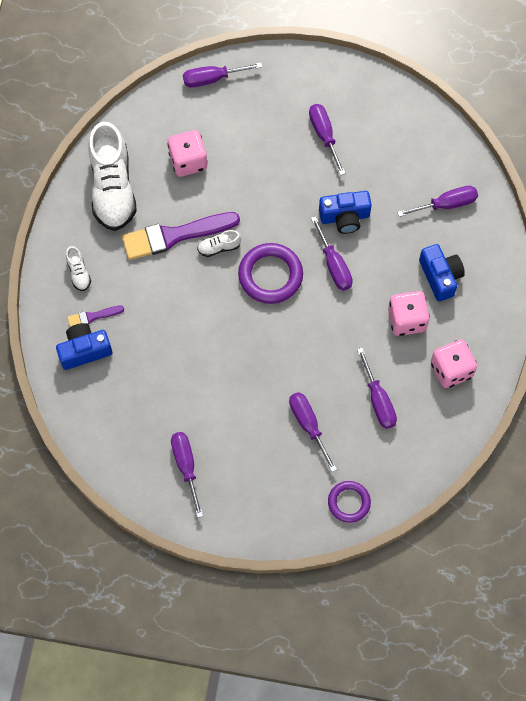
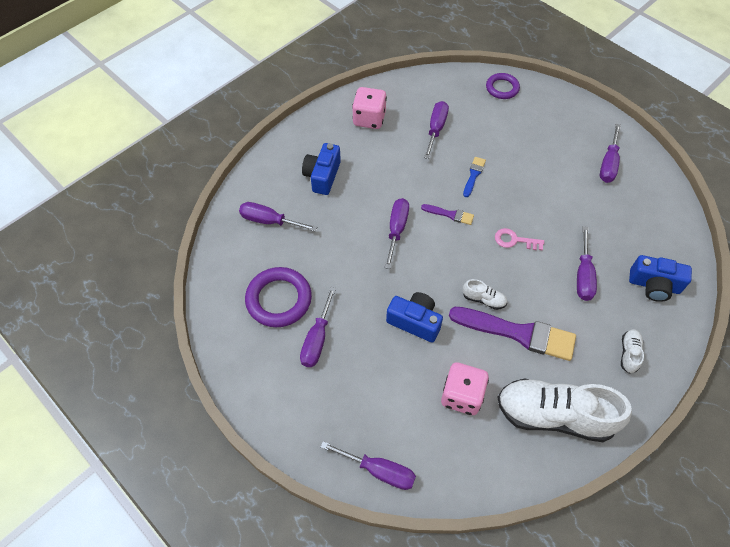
camera: 145 degrees left, 10 degrees down
(92, 317) = (633, 308): purple brush -> purple brush (450, 214)
(113, 189) = (554, 415): white shoe -> white shoe turned 105 degrees counterclockwise
(226, 320) = (515, 240): none -> pink key
(270, 275) = (454, 252): purple ring -> purple ring (279, 299)
(306, 367) = (473, 175): none -> blue brush
(308, 425) = (498, 141): purple screwdriver -> purple screwdriver (583, 275)
(345, 217) = (358, 260): blue camera -> blue camera (415, 321)
(406, 320) = (373, 163): pink dice -> none

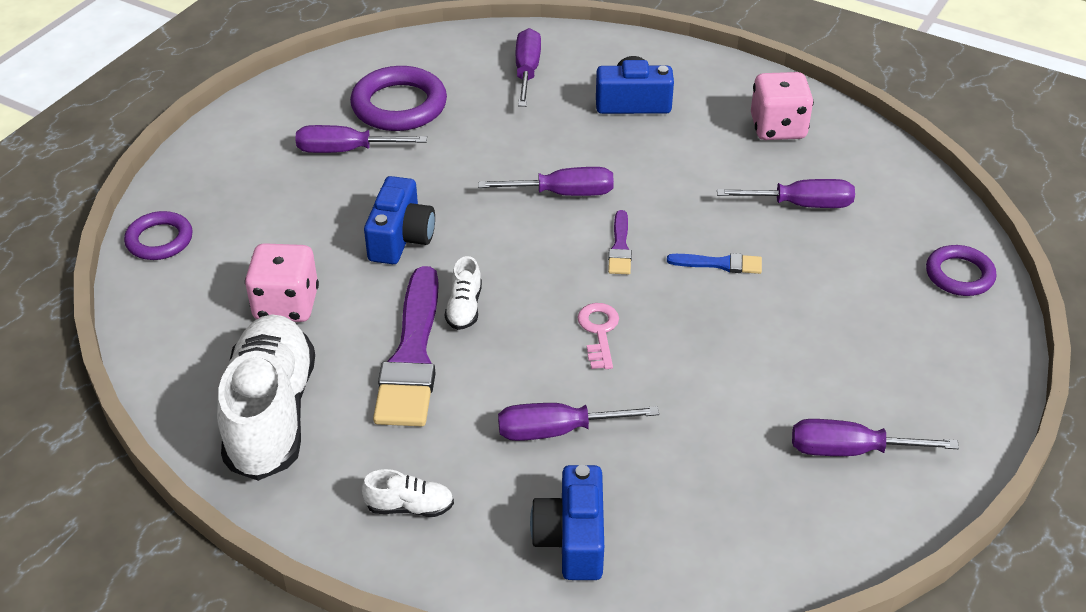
camera: 75 degrees right, 15 degrees down
(379, 471) = (159, 240): purple screwdriver -> purple ring

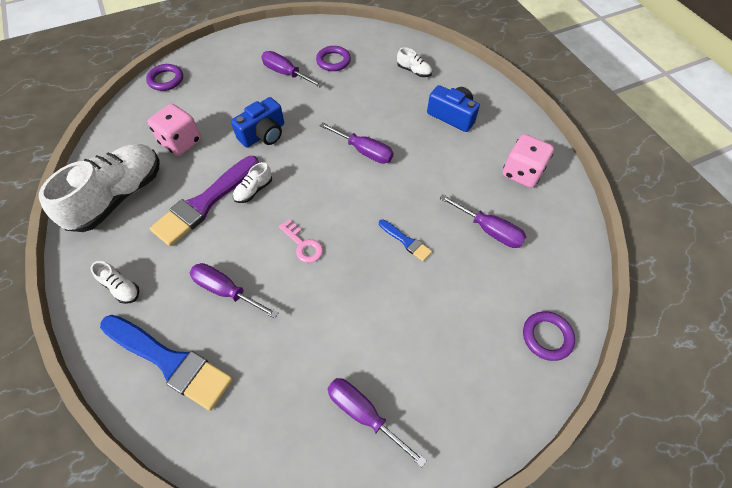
camera: 35 degrees right, 15 degrees up
(399, 105) = (333, 61): purple ring -> purple ring, size x0.62
(527, 71) = (414, 71): purple screwdriver -> white shoe
(572, 539) = (170, 361): blue camera -> blue brush
(599, 332) = (303, 244): pink key -> pink key turned 105 degrees clockwise
(620, 247) = (362, 199): purple brush -> none

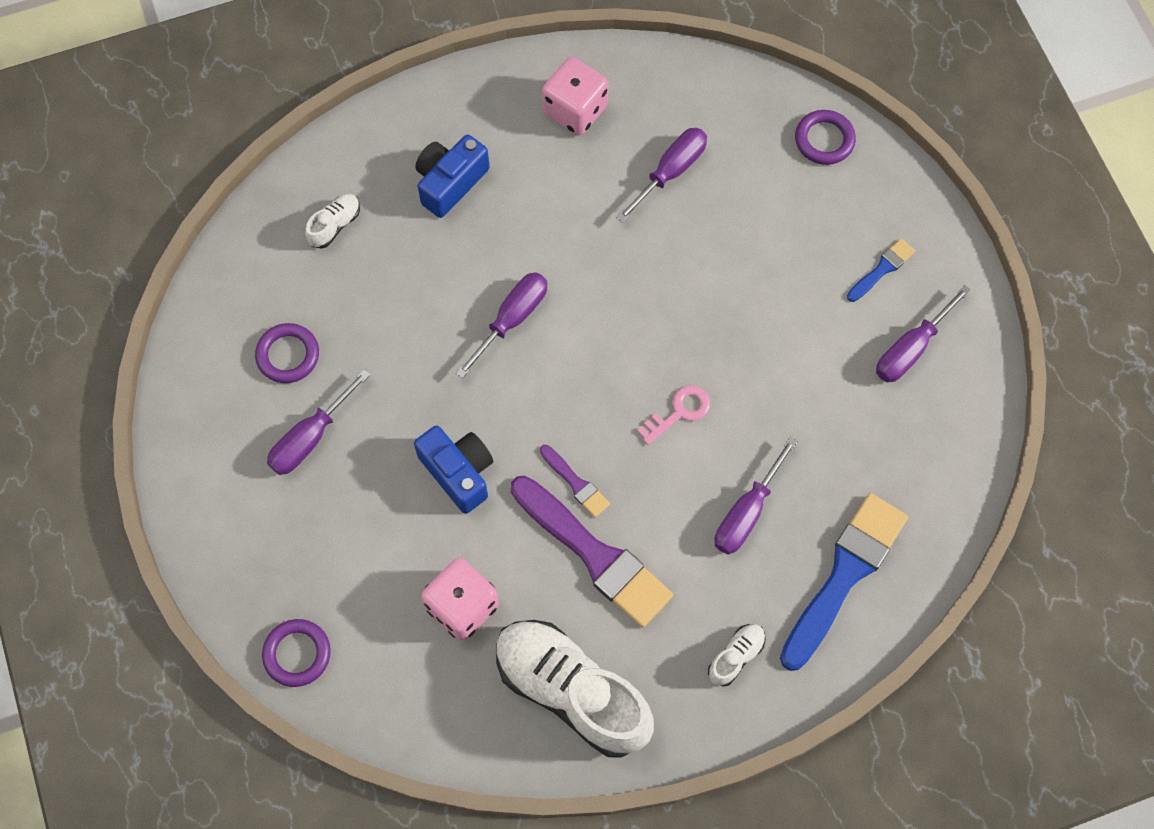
camera: 85 degrees left, 10 degrees up
(254, 190) = (576, 483): white shoe -> purple brush
(406, 241) = (682, 278): blue brush -> blue brush (882, 269)

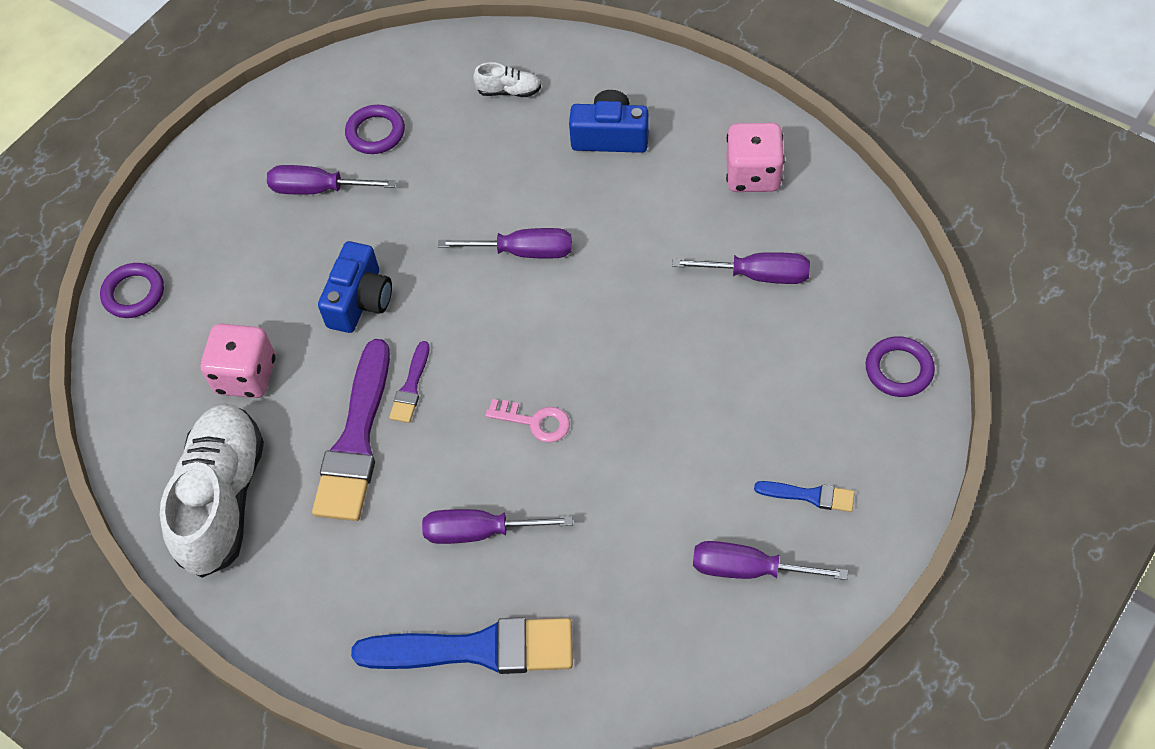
camera: 60 degrees right, 10 degrees down
(736, 656) = (337, 606): white shoe -> none

